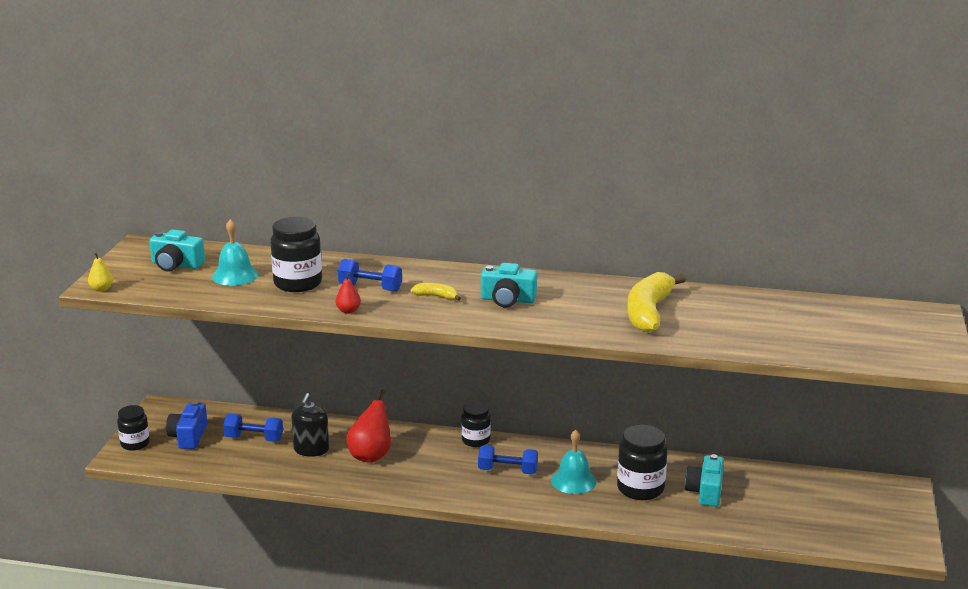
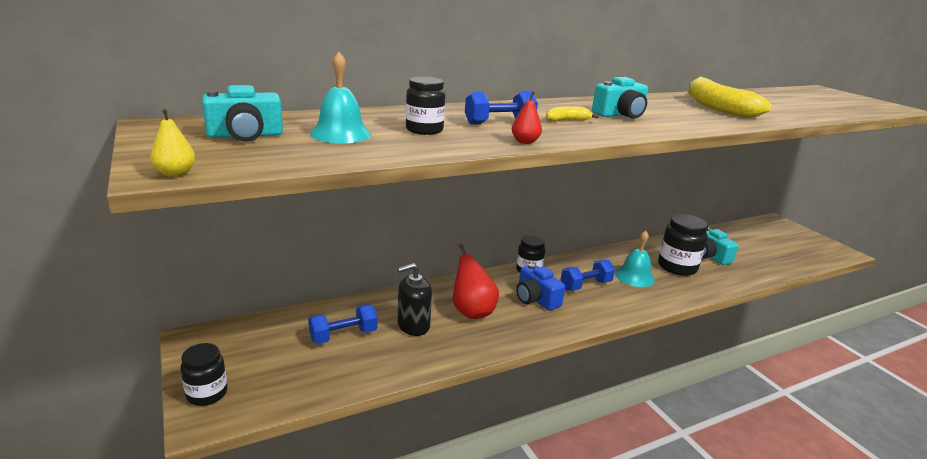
camera: 40 degrees left, 0 degrees up
(188, 436) = (267, 360): blue camera -> blue camera (536, 299)
(298, 283) = (424, 130): black jar -> black jar, size x0.64
(311, 449) = (413, 325): black soap dispenser -> black soap dispenser turned 90 degrees clockwise

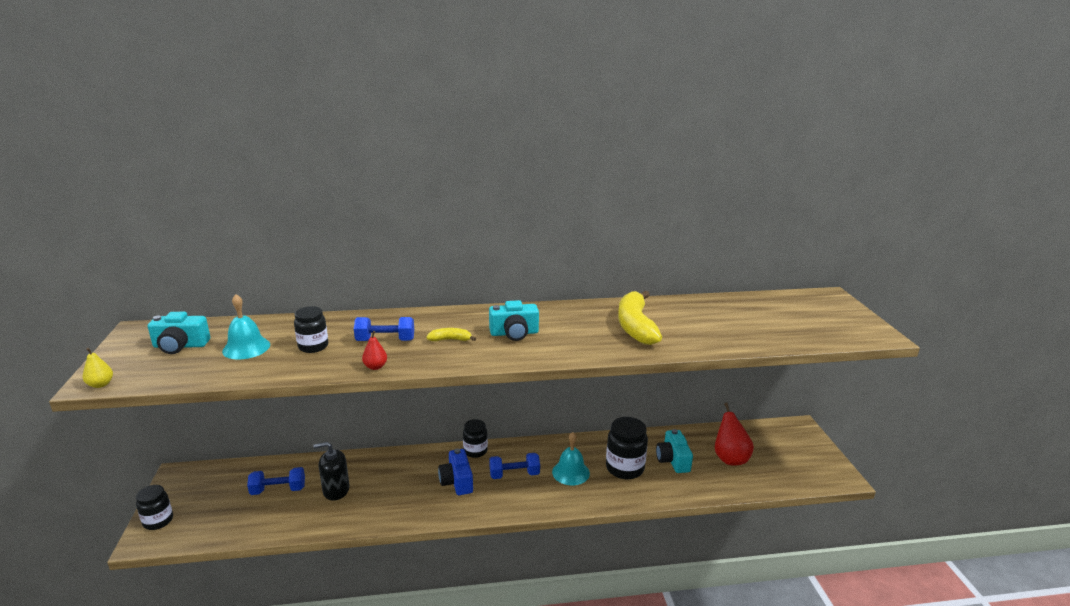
camera: 20 degrees right, 0 degrees up
(472, 311) = (392, 485): red pear -> red pear (730, 458)

